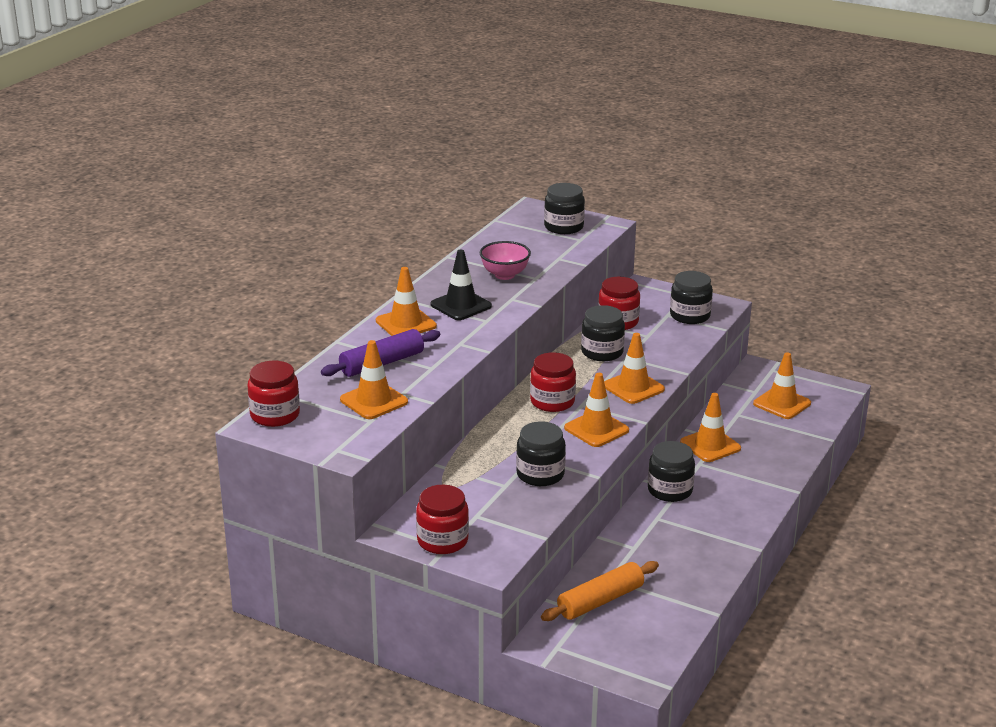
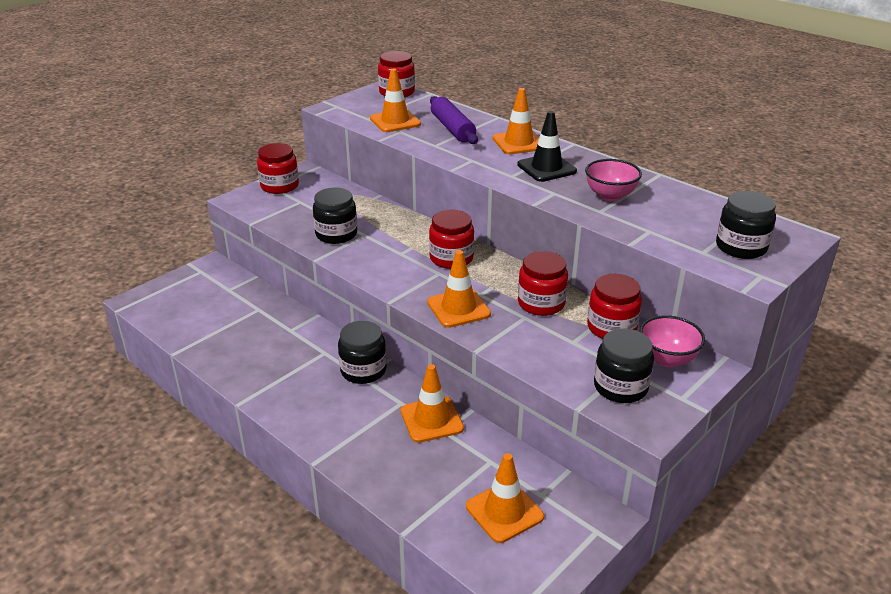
camera: 105 degrees right, 5 degrees up
(596, 429) = (391, 273): orange traffic cone -> none
(600, 601) = (235, 299): orange rolling pin -> none
(602, 352) = (541, 303): black jar -> red jar
(644, 300) = (667, 359): none -> pink bowl

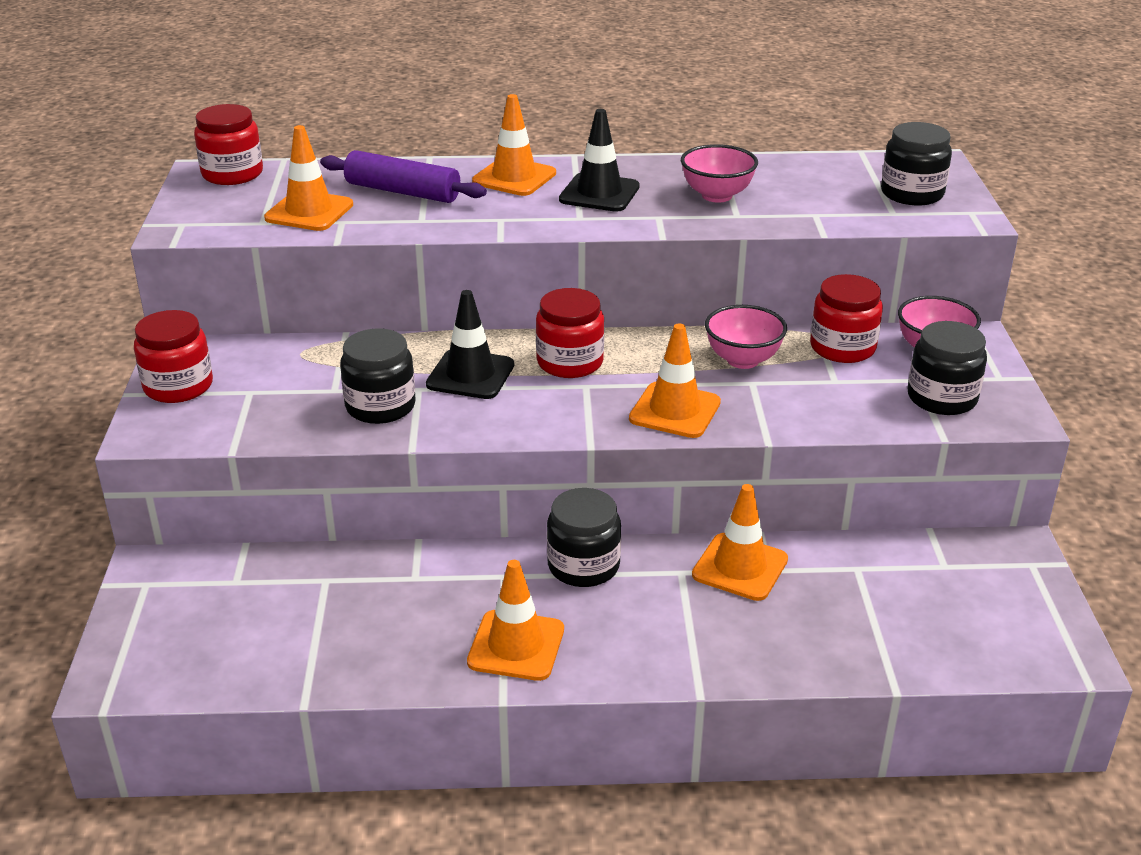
camera: 45 degrees left, 0 degrees up
(397, 240) = (470, 375): none -> black traffic cone
(504, 511) = (942, 604): orange traffic cone -> orange traffic cone (516, 646)
(541, 303) = (742, 360): red jar -> pink bowl

